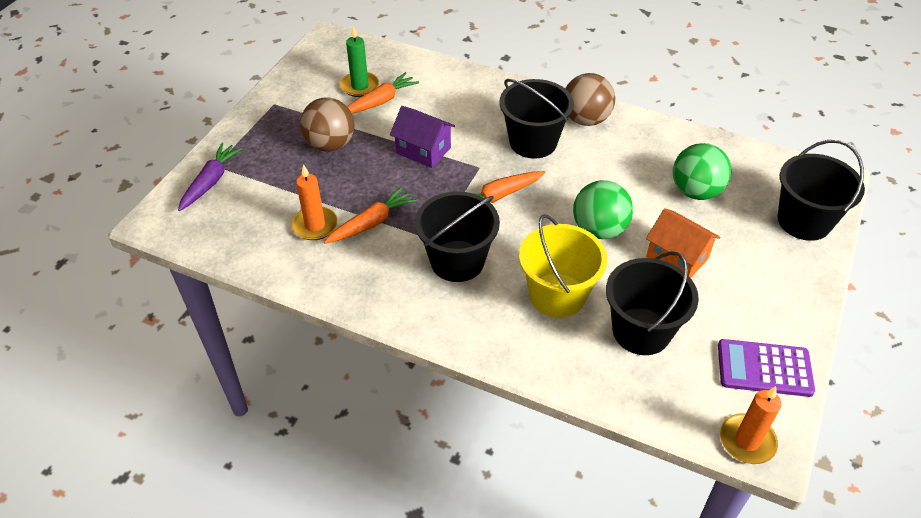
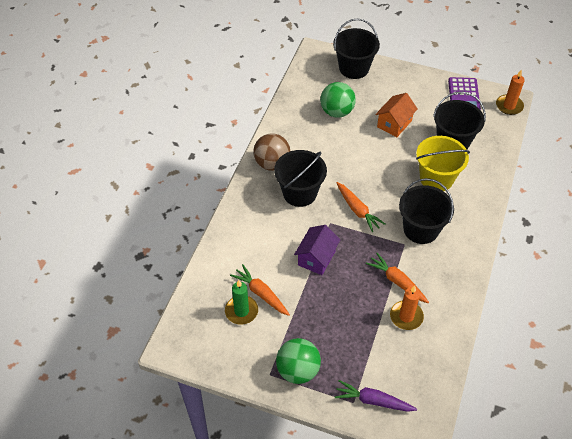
camera: 95 degrees left, 5 degrees up
(330, 144) = (317, 321): brown ball -> none
(599, 229) = (378, 158): green ball -> green ball (298, 370)

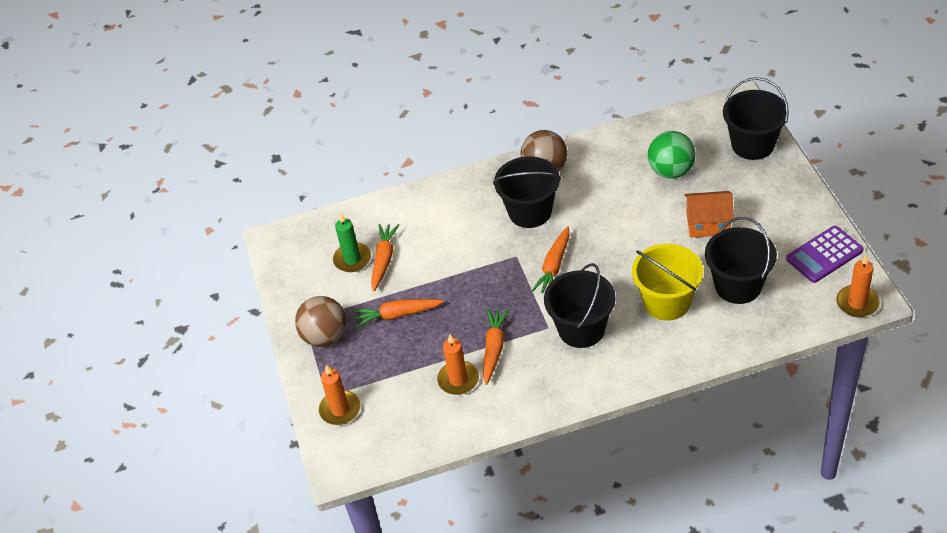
camera: 60 degrees right, 5 degrees down
(298, 370) = (325, 336): green ball -> brown ball
(316, 258) = (463, 272): purple house -> none
(318, 316) = (397, 315): none -> orange carrot
(373, 401) = (340, 409): purple carrot -> orange candle

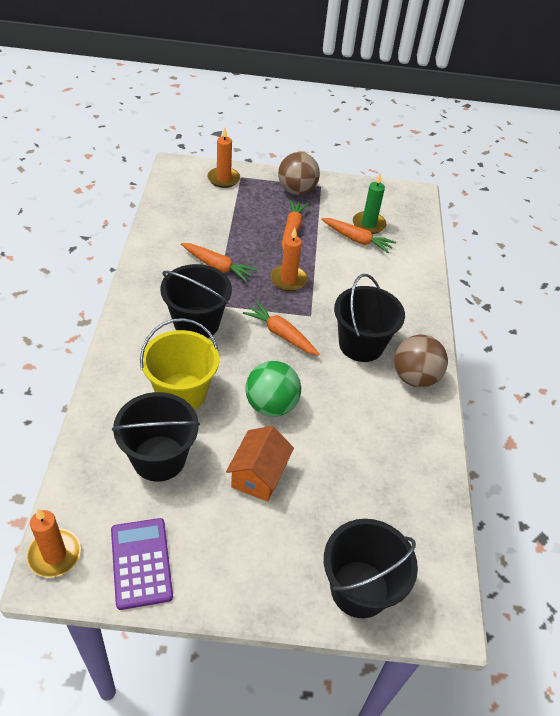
camera: 100 degrees right, 0 degrees up
(458, 380) = (202, 238): orange candle -> orange candle (288, 280)
(671, 171) = (357, 481): green ball -> green ball (271, 405)

